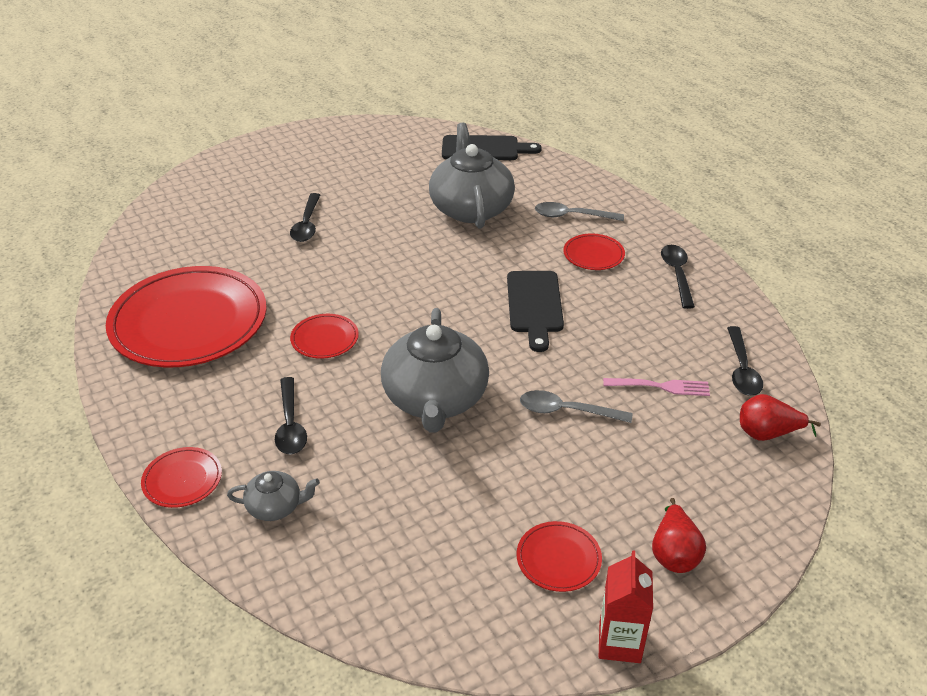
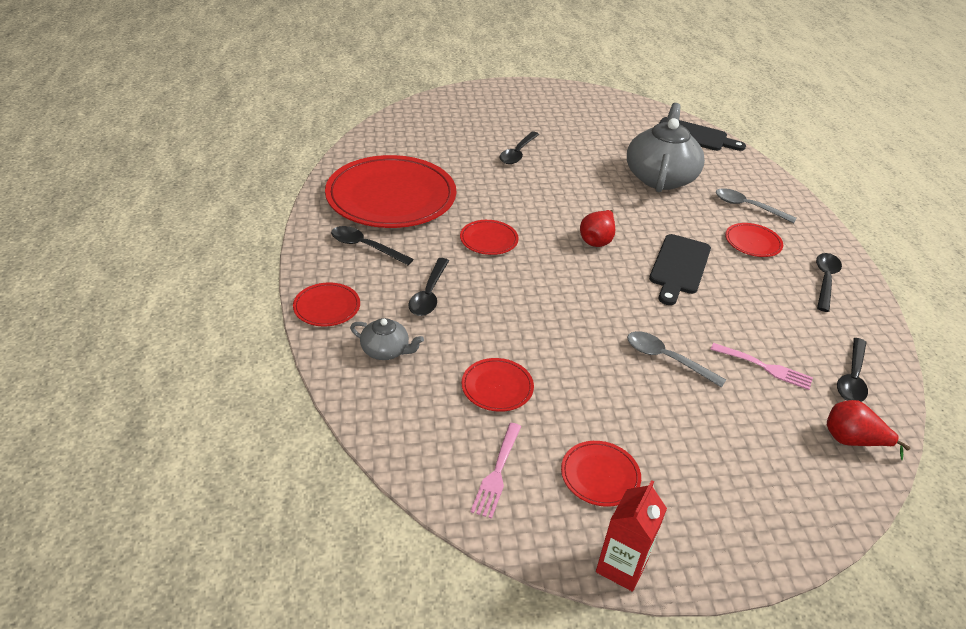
camera: 20 degrees right, 0 degrees up
(190, 393) = (365, 247): none -> black spoon
(414, 504) = (497, 387): none -> red plate
(435, 399) = (556, 313): grey teapot -> none
(457, 595) = (497, 472): none -> pink fork
(674, 553) = (710, 511): red pear -> red pear (597, 240)

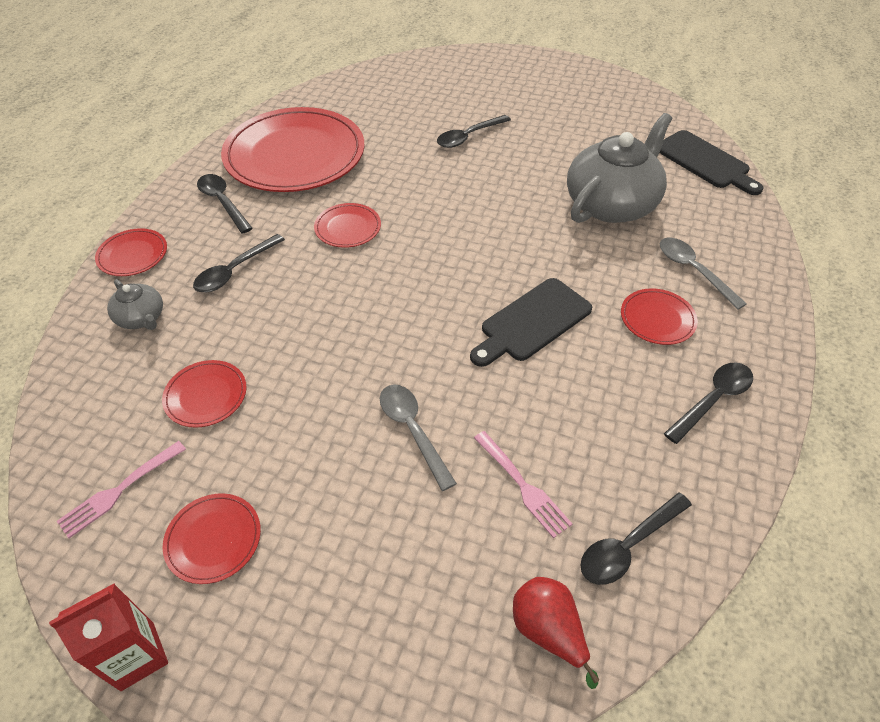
camera: 30 degrees right, 10 degrees up
(597, 240) = (464, 261): red pear -> none

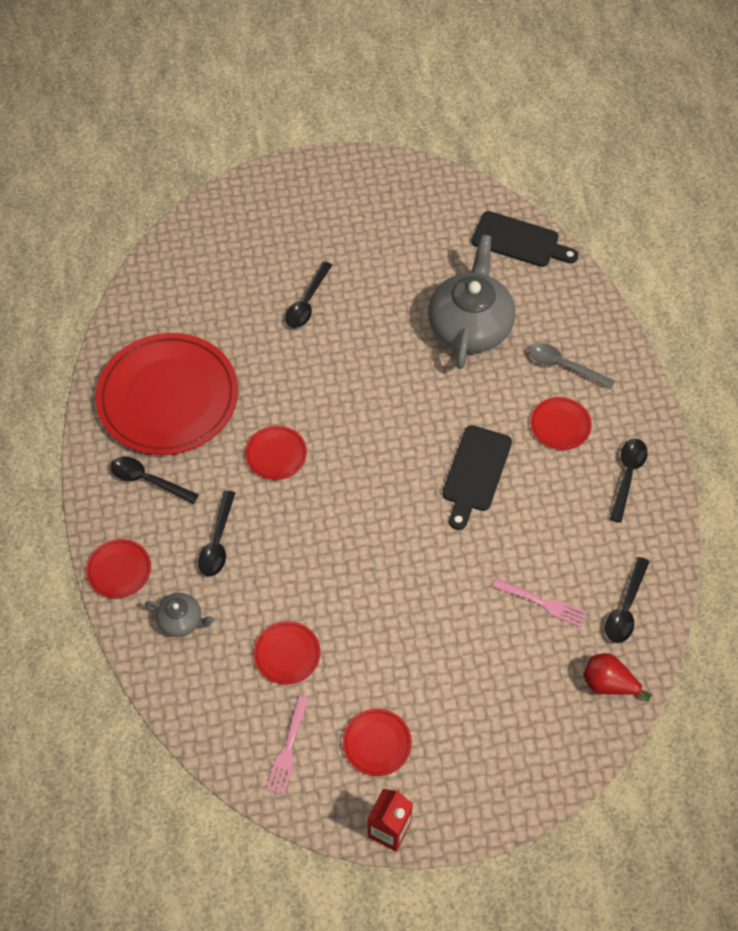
camera: 30 degrees left, 10 degrees up
(412, 430) = (449, 602): grey spoon -> none

